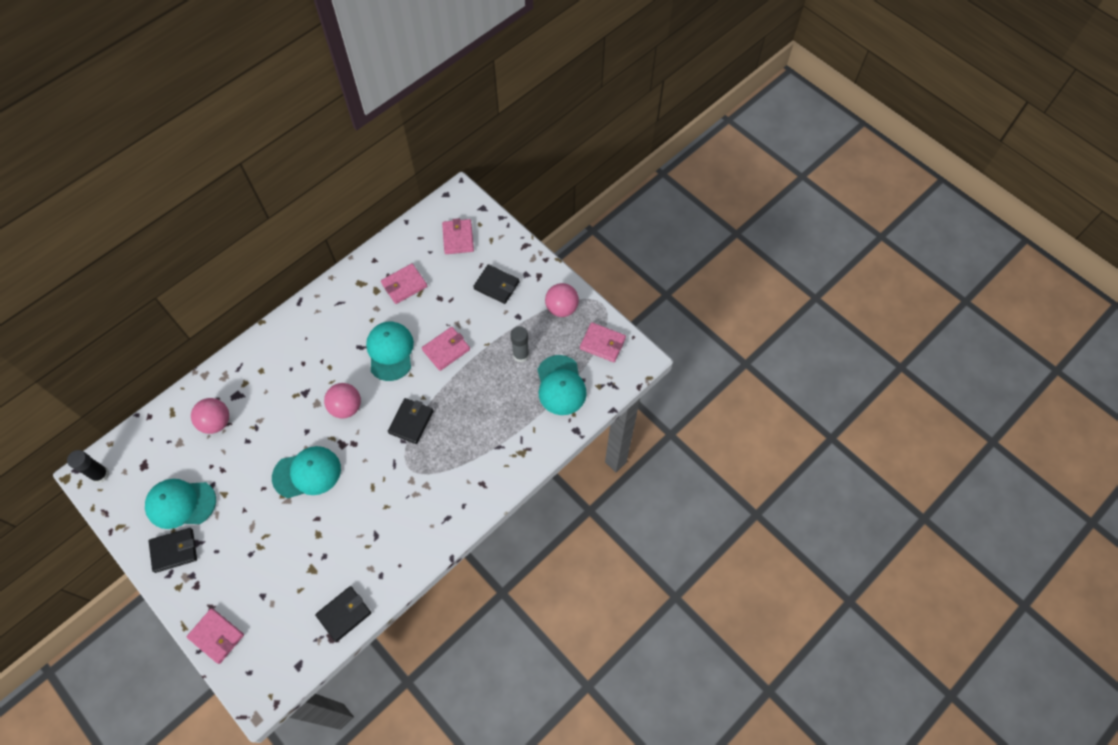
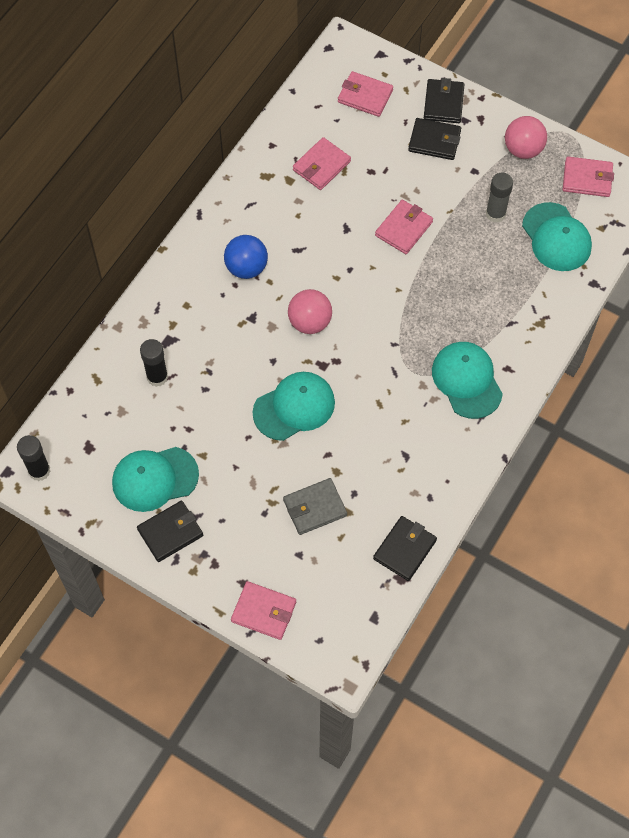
camera: 15 degrees left, 0 degrees up
(216, 422) = (157, 377): pink ball -> black glue stick
(289, 560) = (314, 508): none -> grey wallet
(316, 352) = (246, 268): none -> blue ball
(390, 351) = (336, 246): turquoise cap -> turquoise cap (467, 380)
(411, 422) = (395, 320): black wallet -> black wallet (443, 103)
(458, 238) = (365, 96): pink wallet -> pink wallet turned 45 degrees counterclockwise

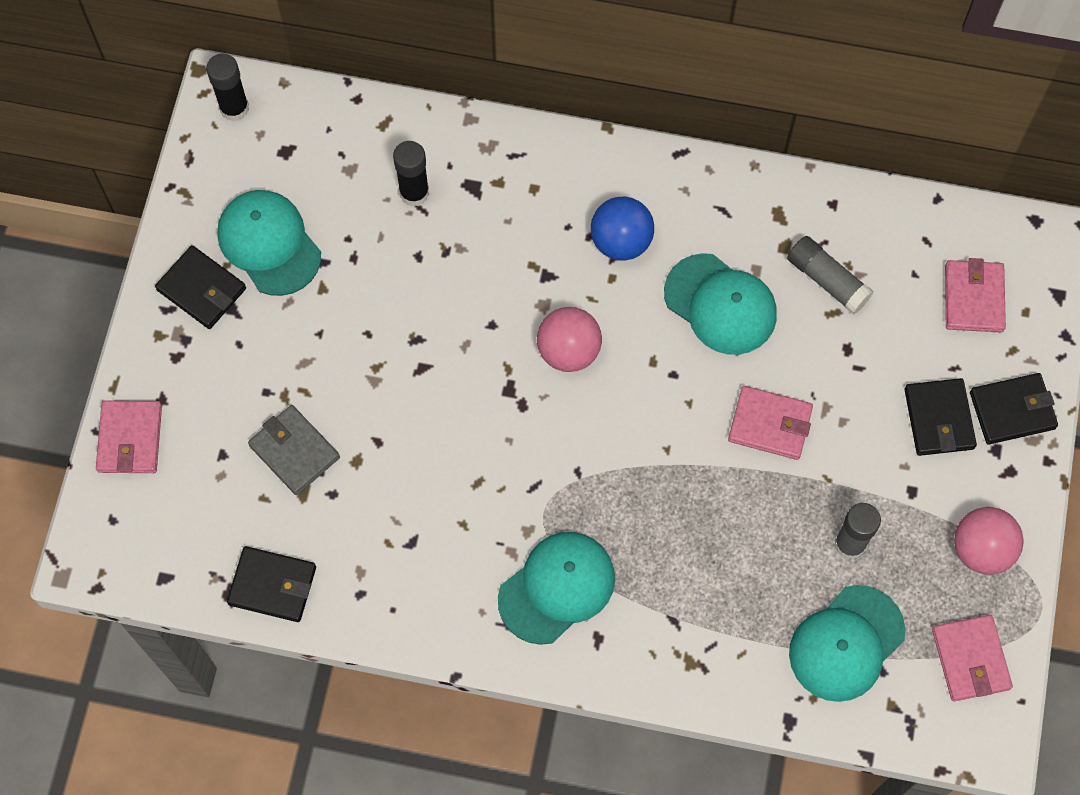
camera: 70 degrees right, 5 degrees up
(294, 407) = (432, 375): turquoise cap -> turquoise cap (720, 304)
(321, 166) = (827, 280): pink wallet -> grey glue stick

